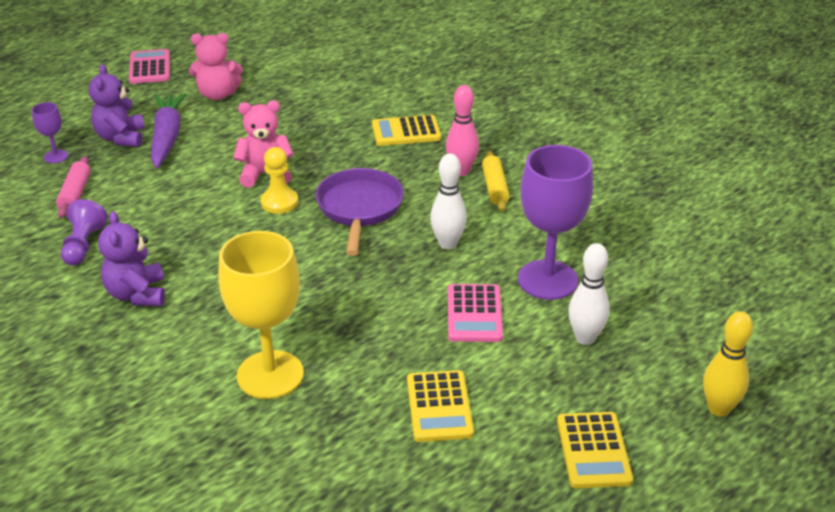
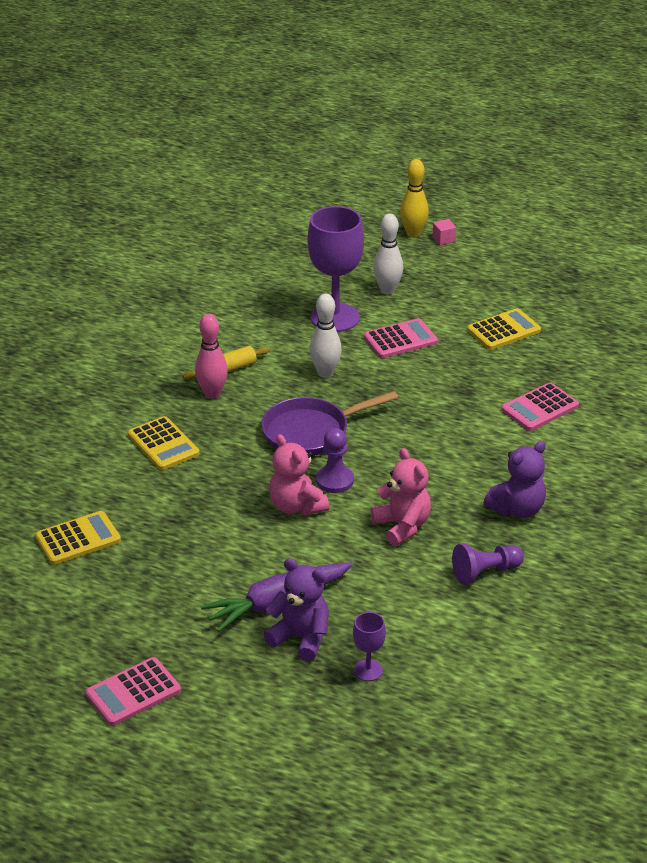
camera: 115 degrees left, 0 degrees up
(75, 194) = (418, 619): pink rolling pin -> none
(121, 138) = (301, 638): purple teddy bear -> purple teddy bear turned 120 degrees counterclockwise
(217, 94) = (165, 603): pink teddy bear -> pink teddy bear (402, 526)
(270, 375) = (539, 408): yellow goblet -> pink calculator
(279, 202) = (335, 480): yellow pawn -> purple pawn
(593, 450) = (488, 268): yellow calculator -> yellow calculator (78, 539)
(691, 434) = (443, 239): none -> pink cube

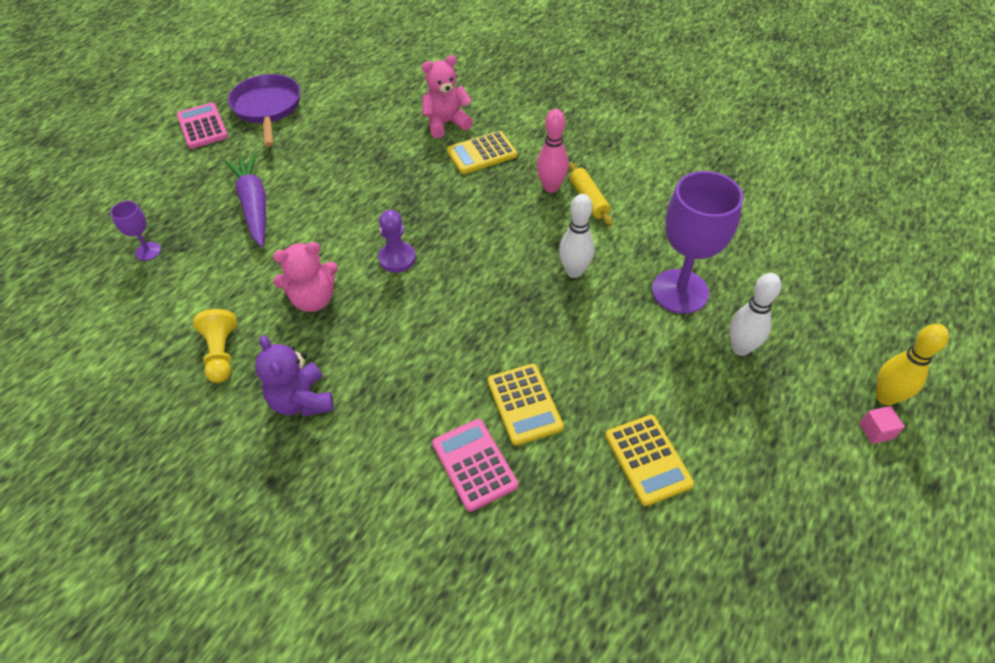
camera: 100 degrees right, 15 degrees up
(78, 539) = (376, 105): yellow calculator -> yellow calculator (524, 404)
(296, 506) = (370, 228): pink teddy bear -> pink teddy bear (446, 123)
(301, 638) = (207, 215): purple teddy bear -> none
(311, 432) = (476, 249): purple pan -> purple pan (267, 108)
(400, 340) = (632, 345): pink calculator -> none
(485, 572) = (221, 353): purple pawn -> yellow pawn

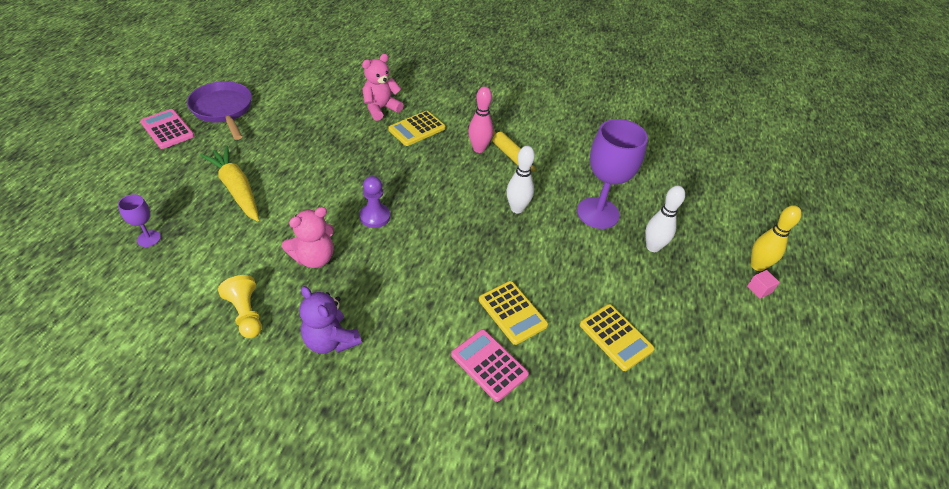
camera: 20 degrees left, 5 degrees down
(254, 205) = (236, 189): purple carrot -> yellow carrot

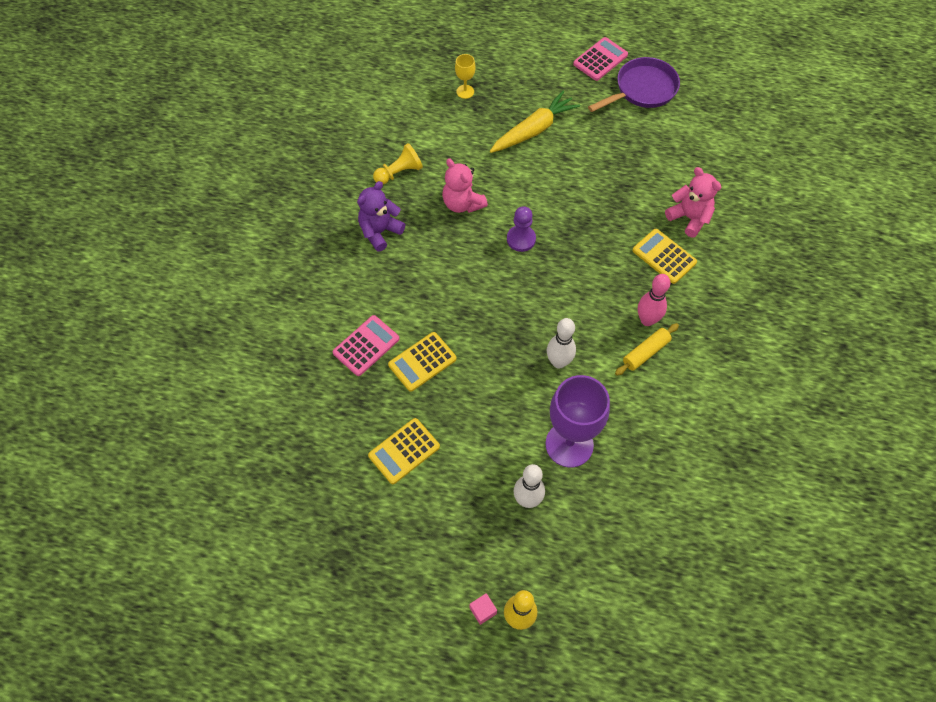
camera: 90 degrees right, 15 degrees up
(149, 238) = (465, 91): purple goblet -> yellow goblet

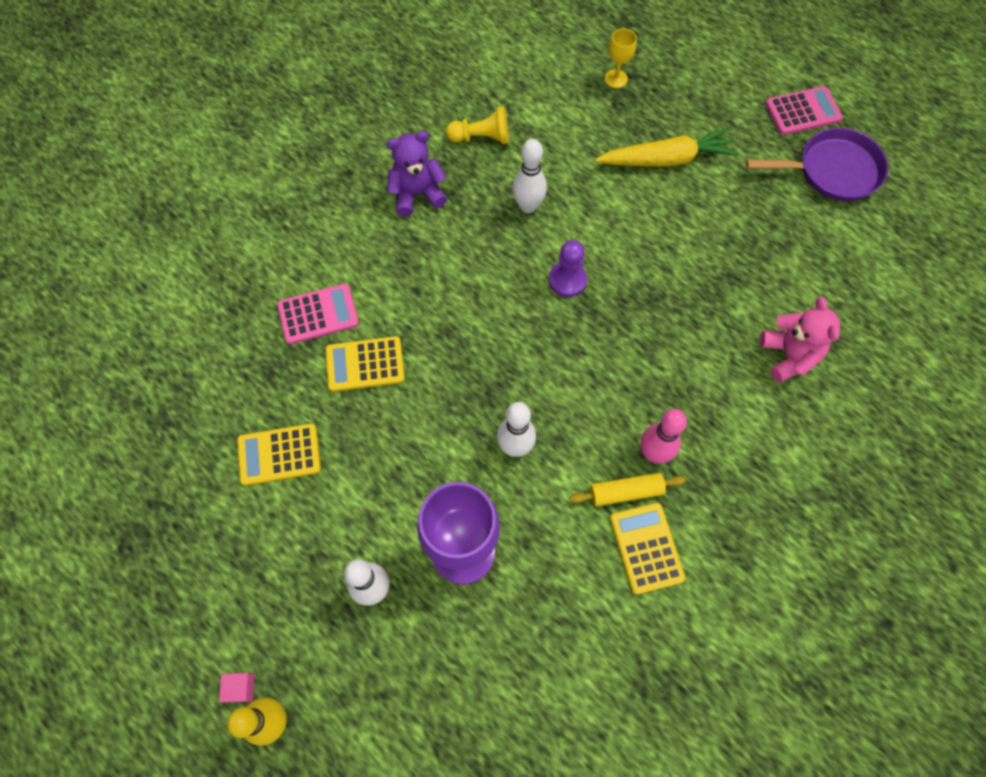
camera: 30 degrees right, 5 degrees up
(462, 203) = (528, 206): pink teddy bear -> white bowling pin
(664, 256) = (725, 387): yellow calculator -> yellow calculator (646, 548)

